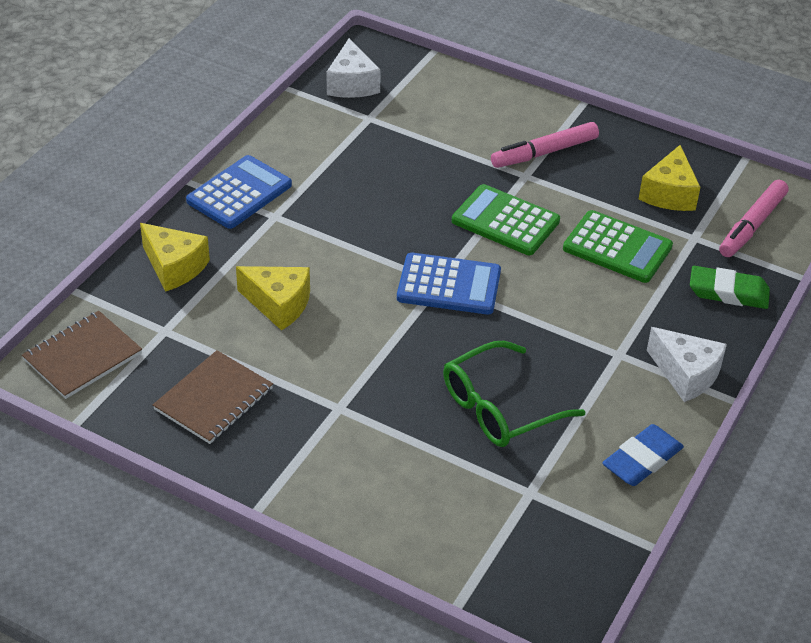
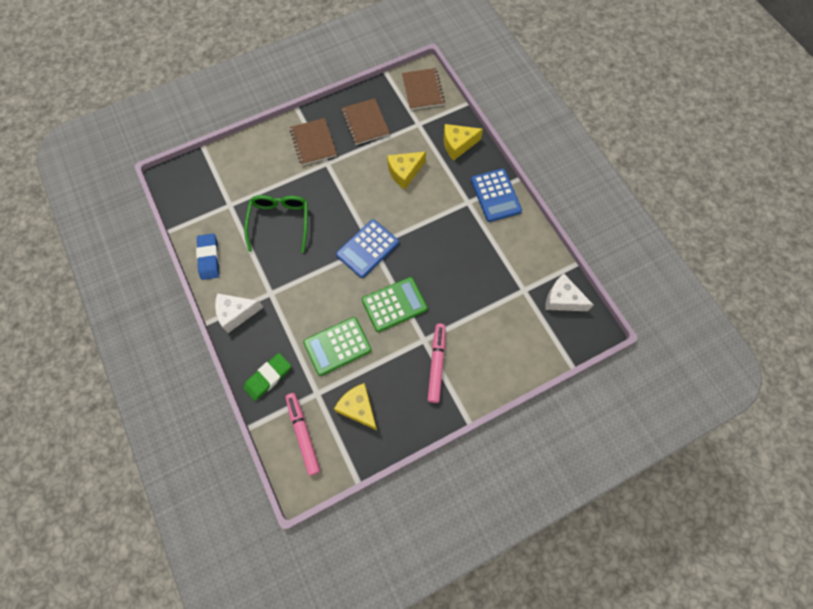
camera: 125 degrees right, 25 degrees up
(312, 447) = (313, 143): none -> brown notebook

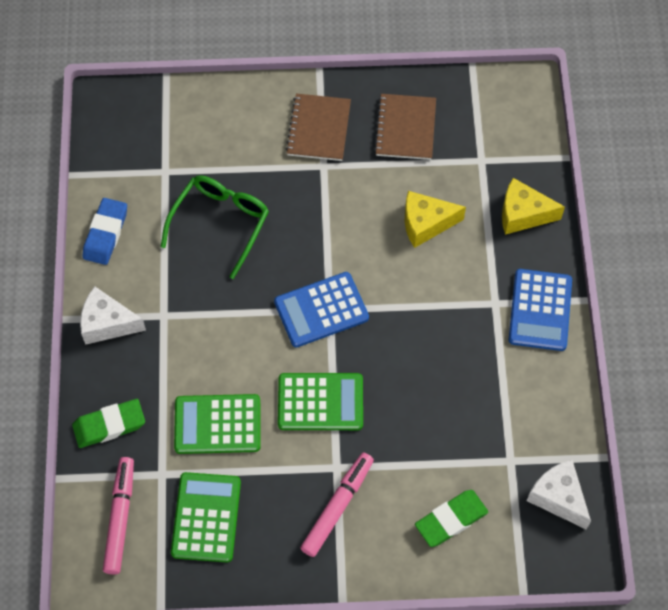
camera: 25 degrees right, 5 degrees down
(358, 408) = (206, 517): yellow cheese -> green calculator
(423, 90) = (513, 112): brown notebook -> none
(508, 341) = (451, 520): none -> green eraser

